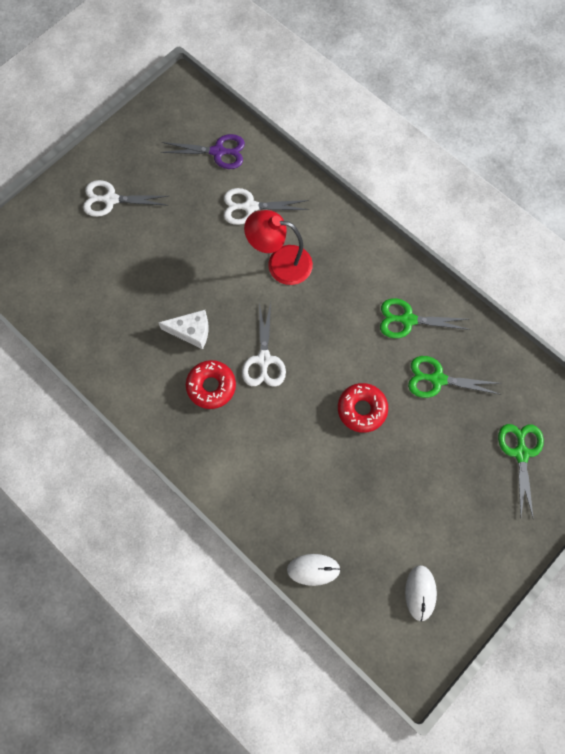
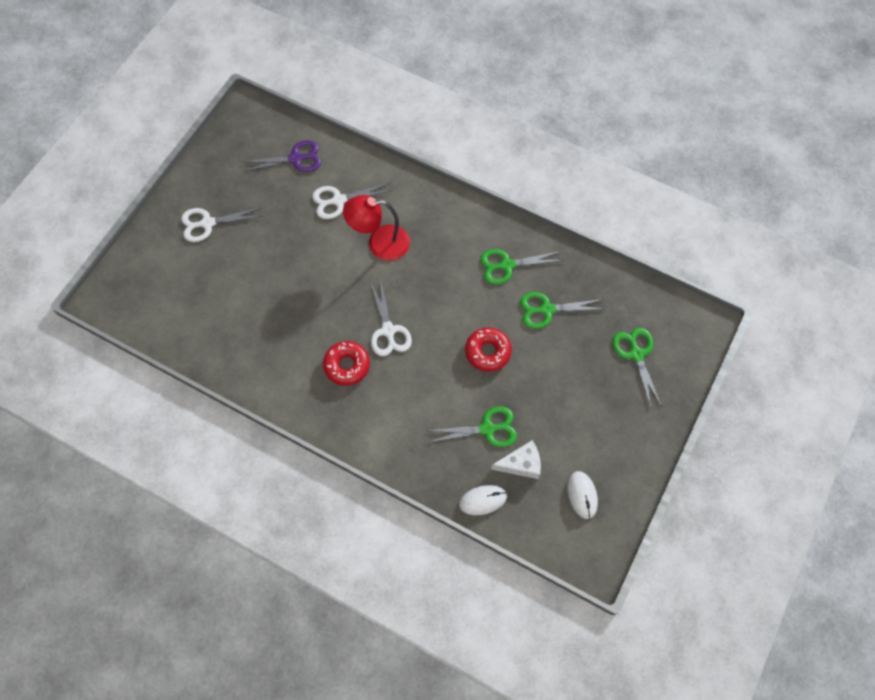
camera: 15 degrees left, 5 degrees down
(191, 331) = (315, 322): white cheese -> white cheese (521, 464)
(339, 493) = (487, 429): none -> green scissors

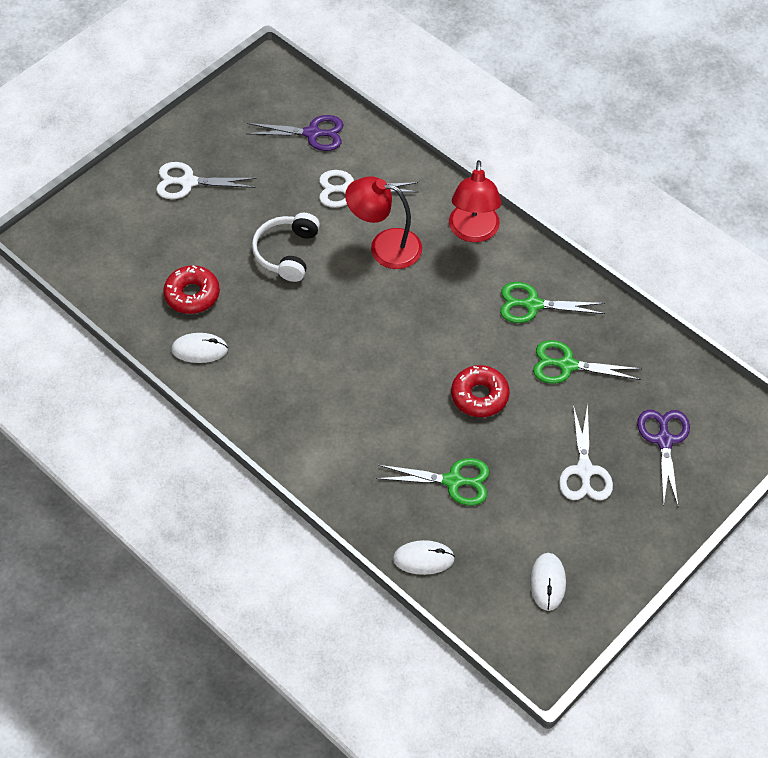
camera: 15 degrees right, 10 degrees down
(257, 366) = (200, 349): none -> white mouse
(304, 266) = (287, 253): none -> white headphones
(347, 365) = (305, 372): red donut -> red donut (192, 295)
(388, 330) = (366, 345): white scissors -> white scissors (584, 471)
(445, 214) = (473, 232): none -> red lamp
(521, 464) = (482, 530): white cheese -> none
(636, 354) = (664, 440): green scissors -> purple scissors

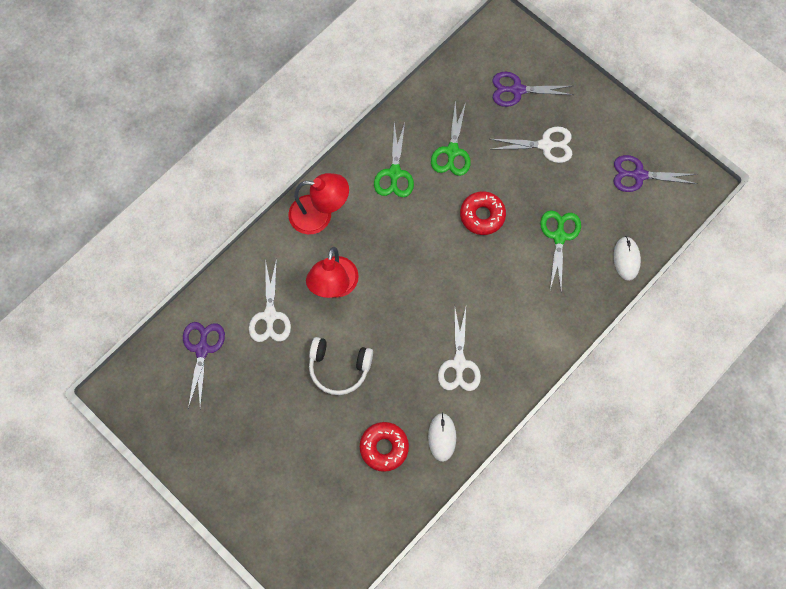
camera: 90 degrees left, 15 degrees up
(188, 182) = (255, 460): white scissors -> white scissors (459, 364)
(548, 582) = (639, 175): white mouse -> purple scissors

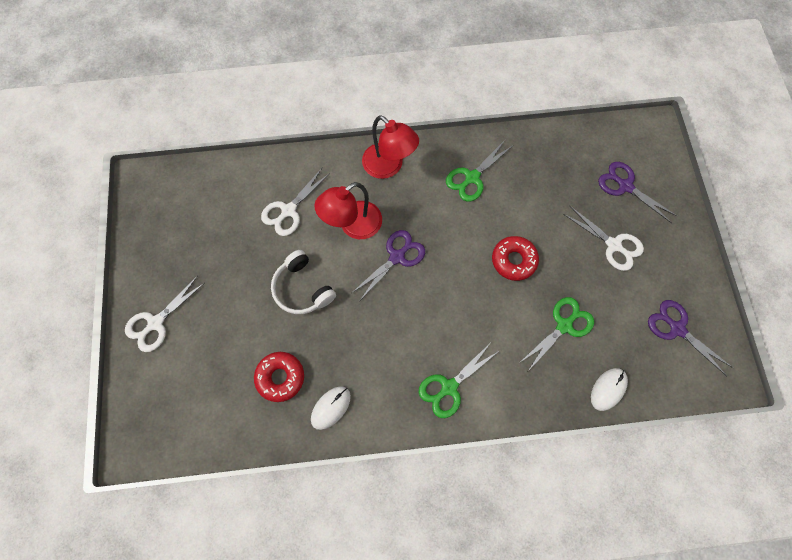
camera: 40 degrees right, 0 degrees up
(202, 349) = (221, 197): purple scissors -> purple scissors (397, 257)
(452, 151) = (531, 194): green scissors -> green scissors (449, 387)
(459, 364) = (395, 361): white scissors -> white scissors (156, 323)

